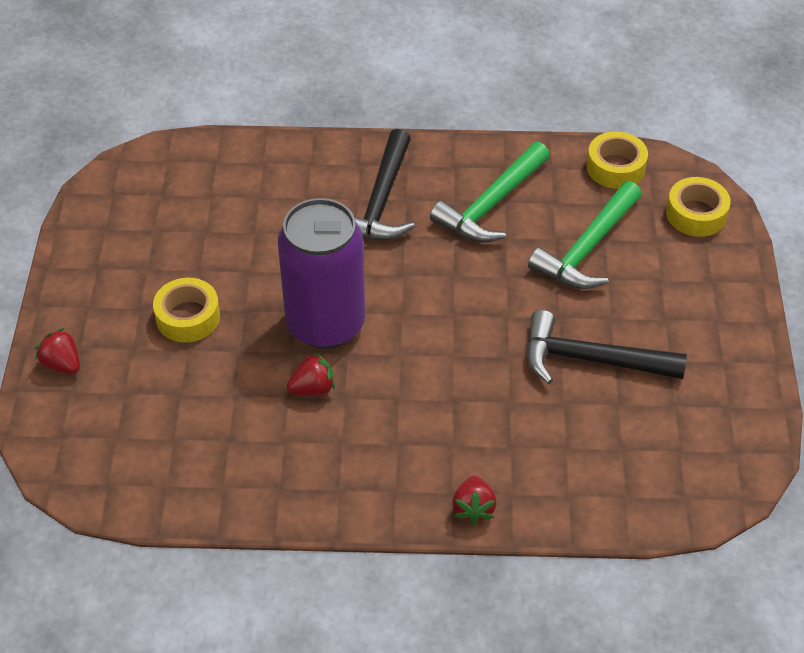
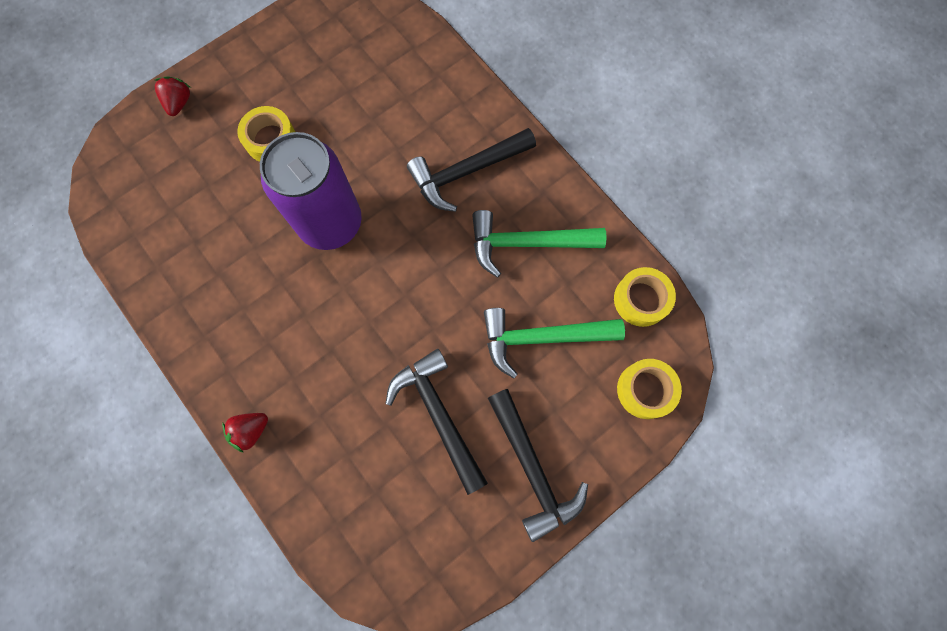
camera: 50 degrees right, 25 degrees up
(313, 388) = (272, 257): red strawberry -> none
(698, 326) = (532, 469): none -> black hammer

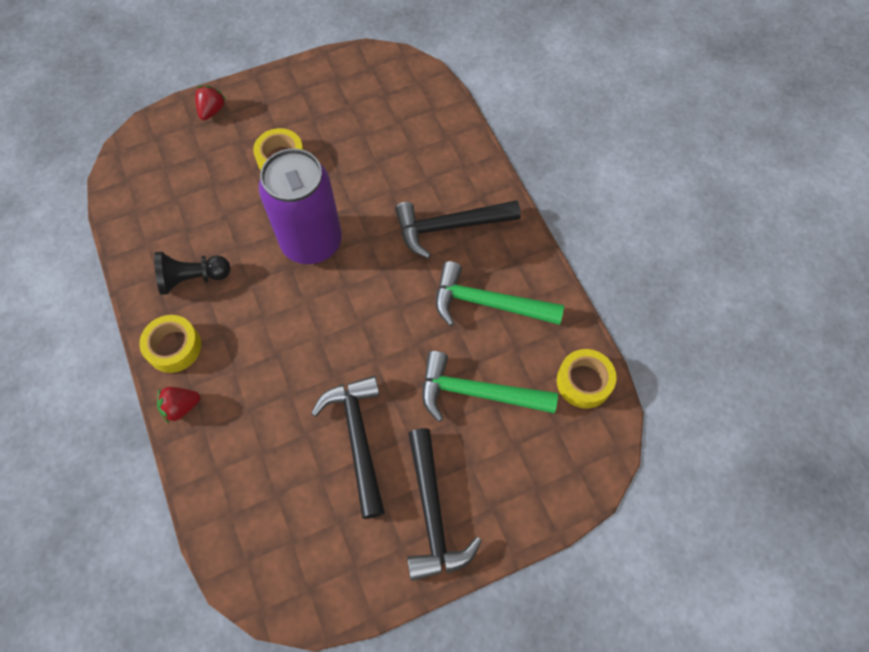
camera: 15 degrees right, 10 degrees down
(219, 293) = (193, 278): none -> black pawn
(645, 390) = (565, 468): yellow tape -> yellow tape (174, 347)

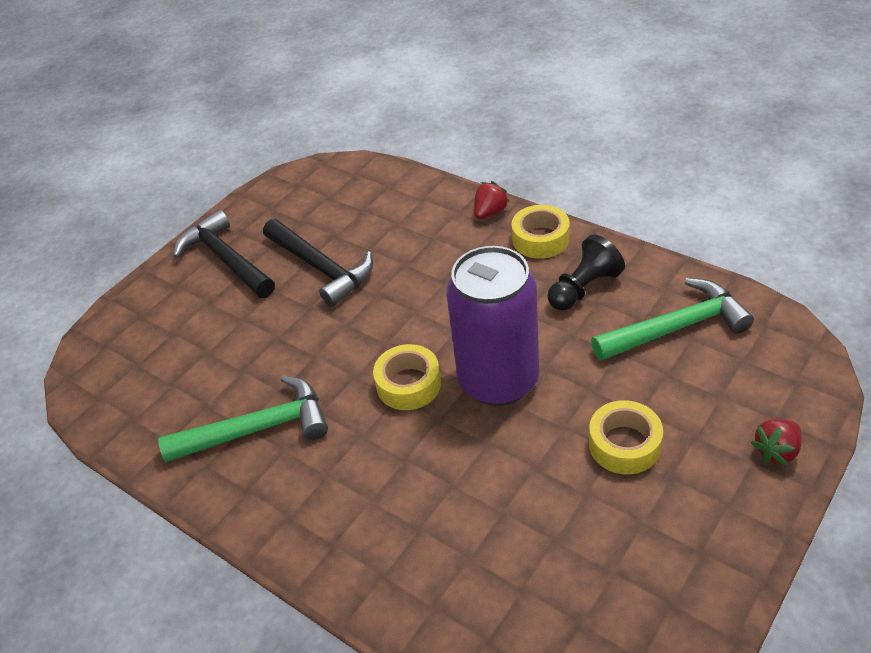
camera: 155 degrees right, 20 degrees down
(212, 111) = (776, 451): red strawberry -> red strawberry turned 60 degrees clockwise
(449, 227) = (351, 484): black hammer -> none
(477, 393) = (228, 350): green hammer -> green hammer (676, 327)
(584, 382) = (119, 413): yellow tape -> yellow tape (408, 384)

